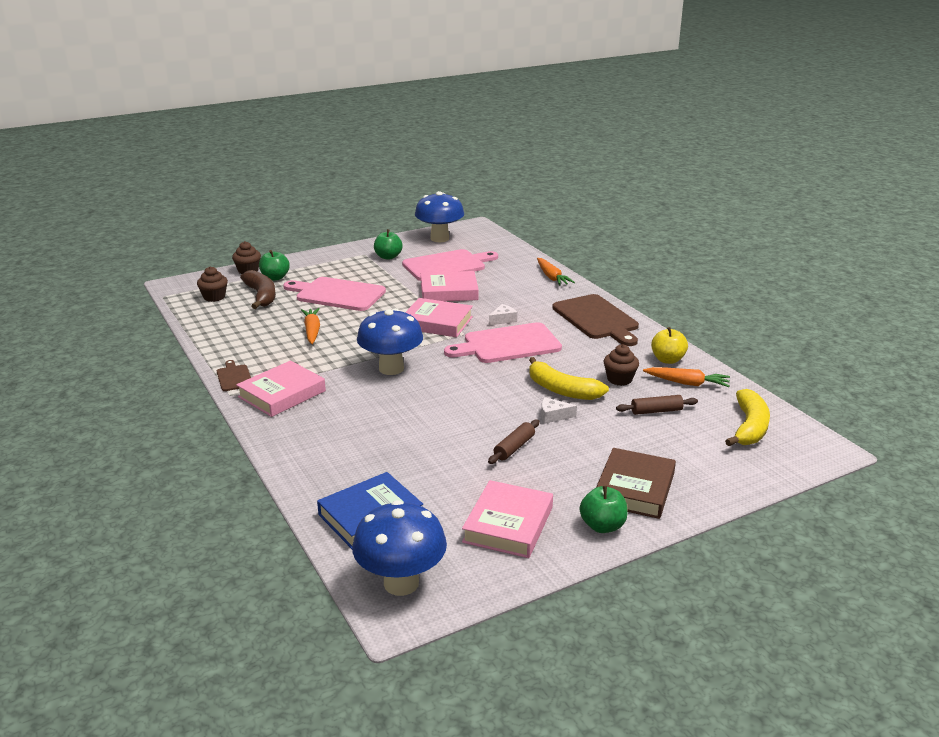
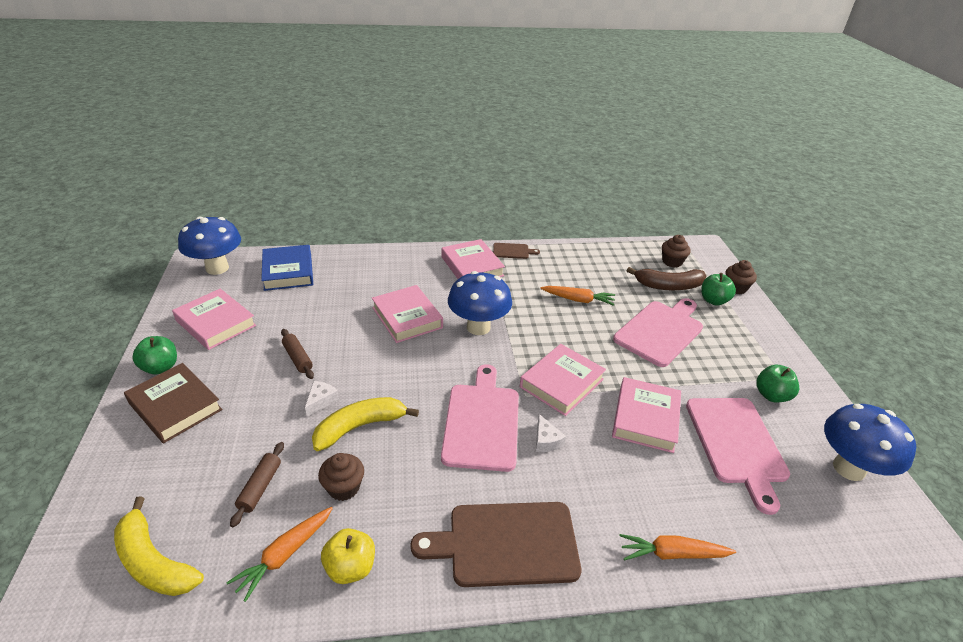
camera: 110 degrees right, 10 degrees up
(404, 407) = (407, 318): none -> pink book

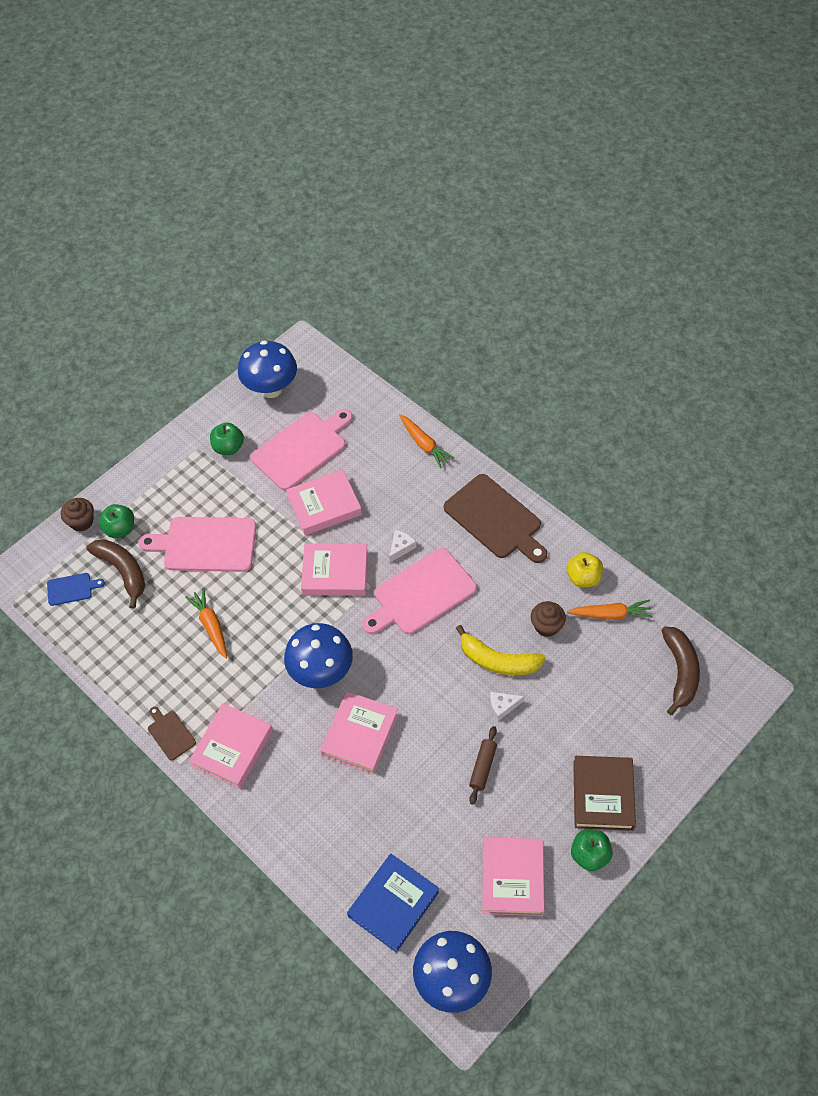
camera: 125 degrees left, 20 degrees up
(154, 562) = (680, 672): yellow banana -> brown banana
(260, 487) = (593, 670): brown rolling pin -> none
(672, 262) = (72, 589): brown cupcake -> blue cutting board

